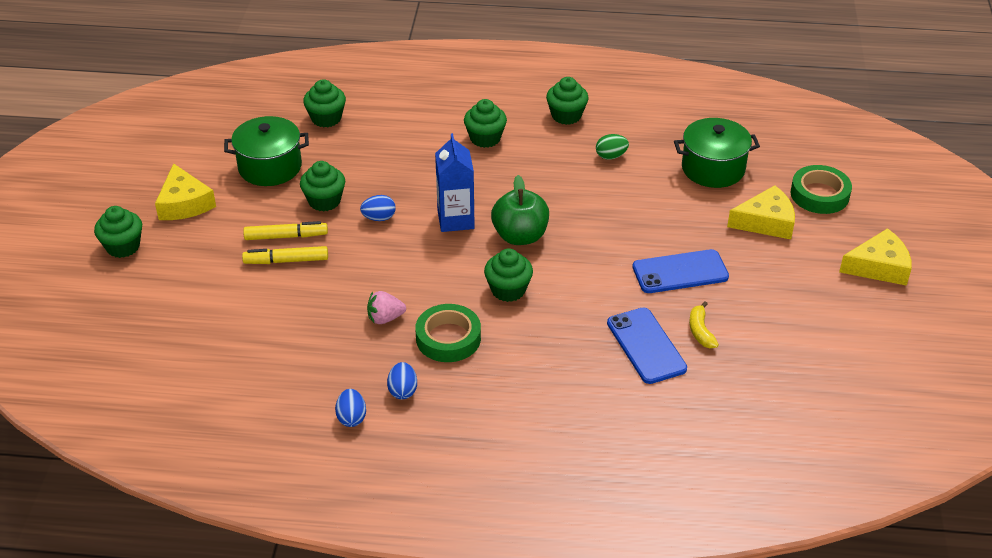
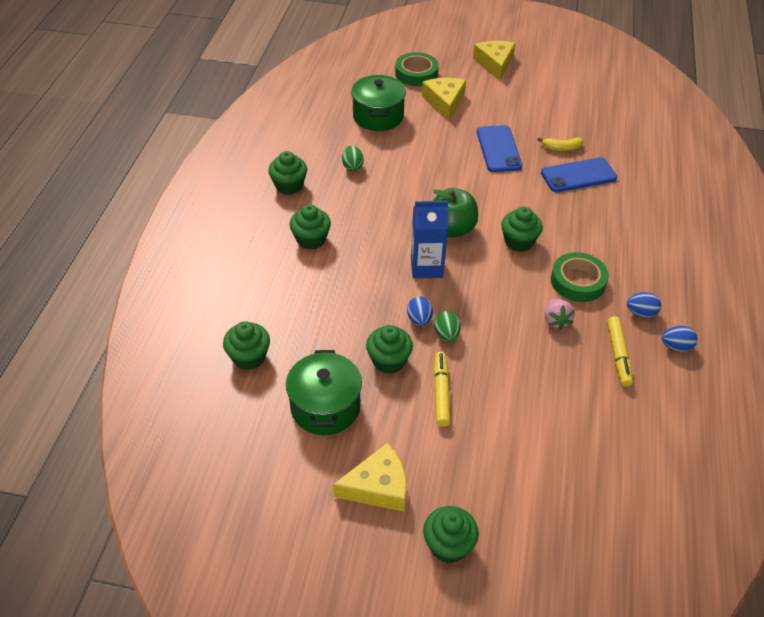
camera: 85 degrees left, 5 degrees up
(287, 261) = (478, 391): yellow marker -> yellow marker (618, 354)
(360, 237) = (446, 334): none -> green egg

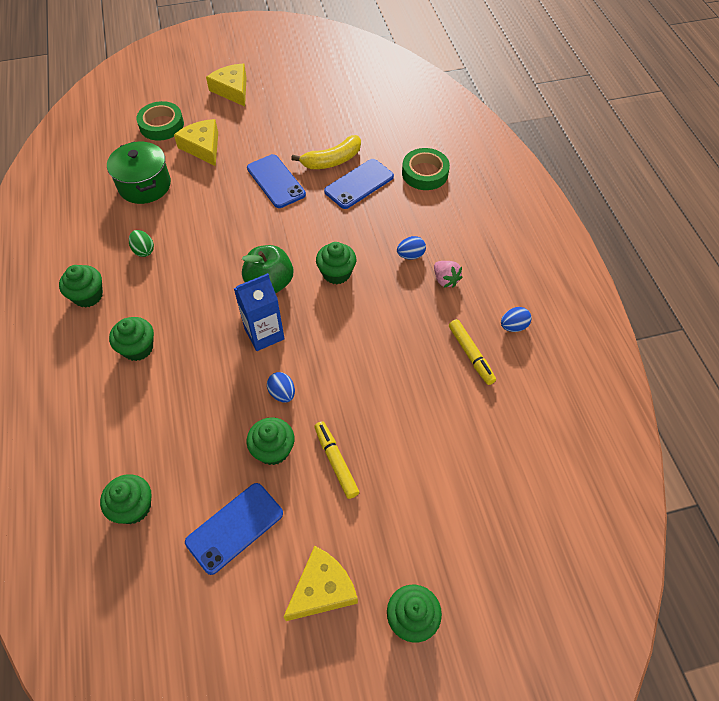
camera: 25 degrees left, 10 degrees up
(325, 407) = (234, 527): green pot -> blue phone
(446, 334) = (314, 398): green egg -> none
(556, 320) = (404, 342): pink strawberry -> pink strawberry (445, 280)
(561, 148) = (332, 160): yellow banana -> yellow banana, size x1.65
(578, 281) = (405, 294): green tape -> green tape (425, 173)
(641, 313) = (471, 304): blue egg -> blue egg (410, 255)

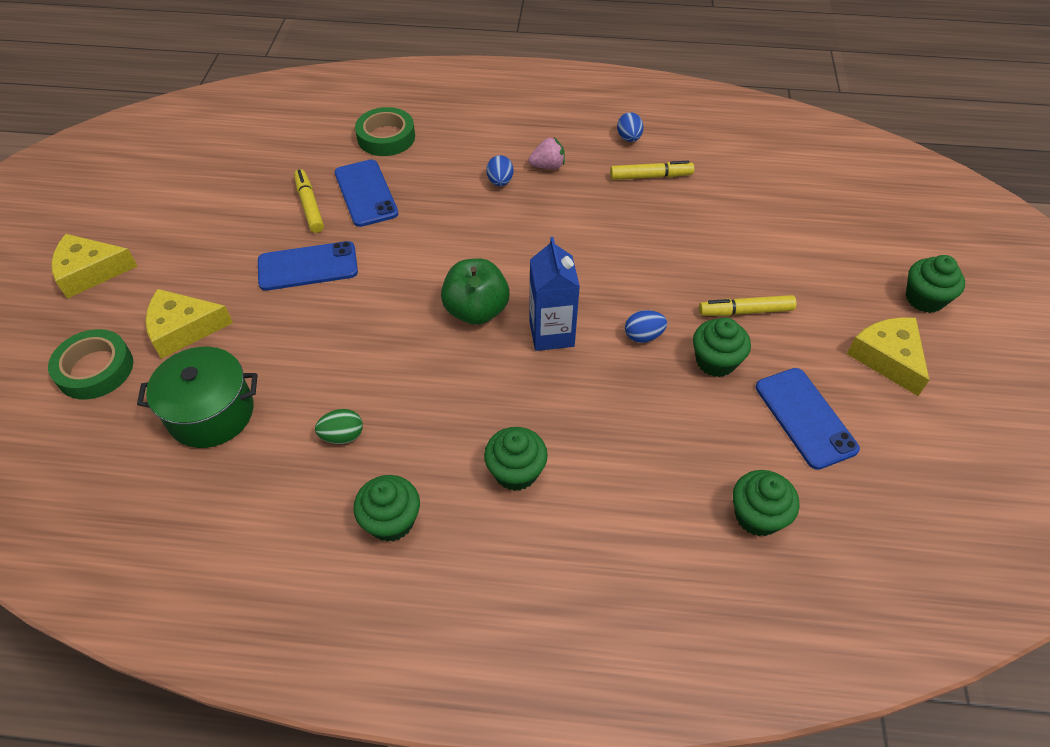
camera: 70 degrees left, 5 degrees down
(332, 160) = (309, 206): yellow banana -> yellow marker
(336, 273) = (493, 247): green cupcake -> none

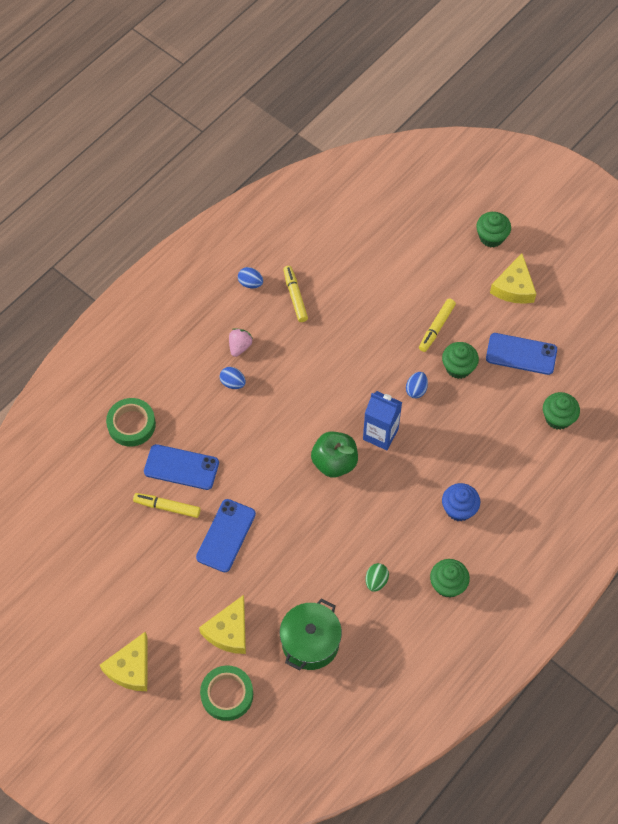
camera: 55 degrees left, 10 degrees up
(516, 472) = (459, 509): green cupcake -> blue cupcake
(650, 176) = (295, 297): yellow marker -> yellow marker turned 45 degrees counterclockwise
(887, 358) = (514, 287): yellow cheese -> yellow cheese turned 90 degrees counterclockwise

